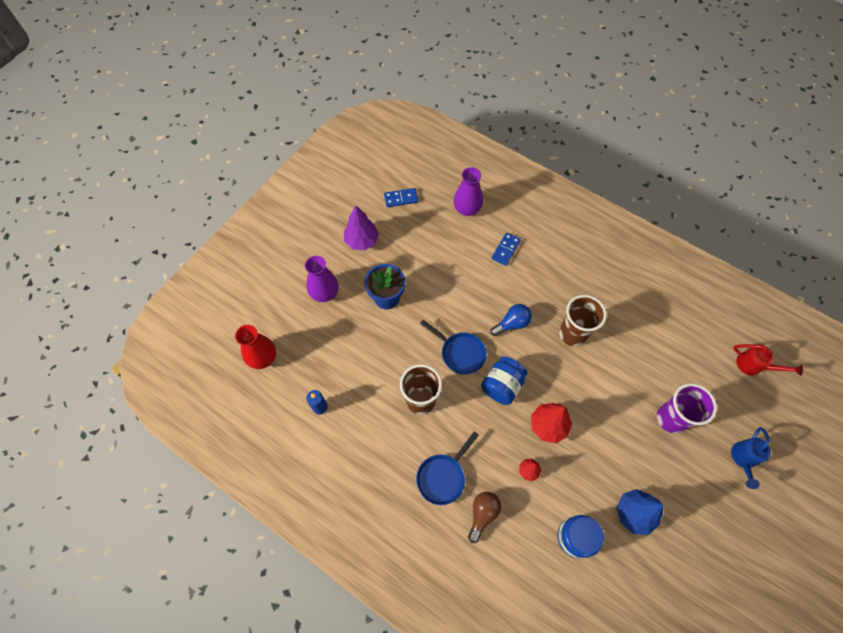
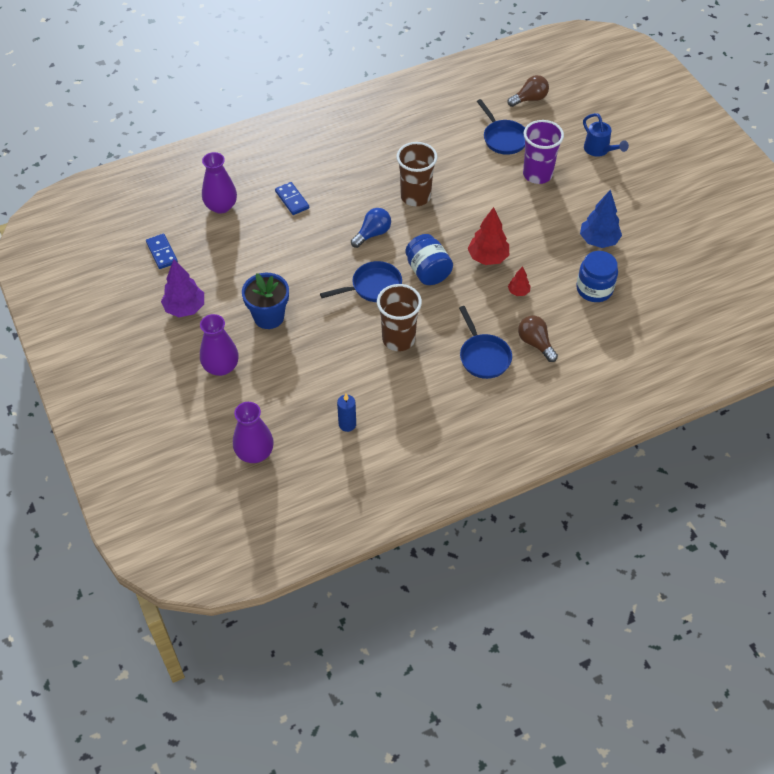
camera: 60 degrees left, 10 degrees down
(263, 357) = (255, 453): red vase -> purple vase
(401, 198) = (162, 252): blue domino -> blue domino turned 45 degrees counterclockwise
(512, 324) = (372, 234): blue light bulb -> blue light bulb turned 45 degrees clockwise
(690, 368) = (503, 138): none -> blue pan
(754, 366) = (529, 99): red watering can -> brown light bulb

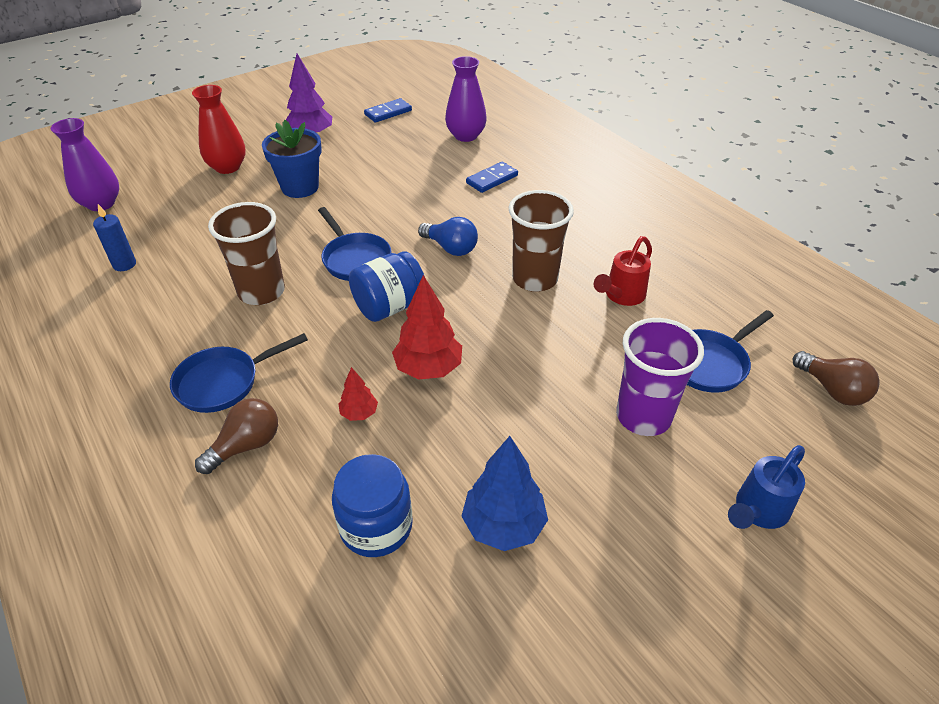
camera: 80 degrees right, 10 degrees down
(221, 367) = (227, 167): purple vase -> red vase
(440, 160) = (621, 296): none -> red watering can

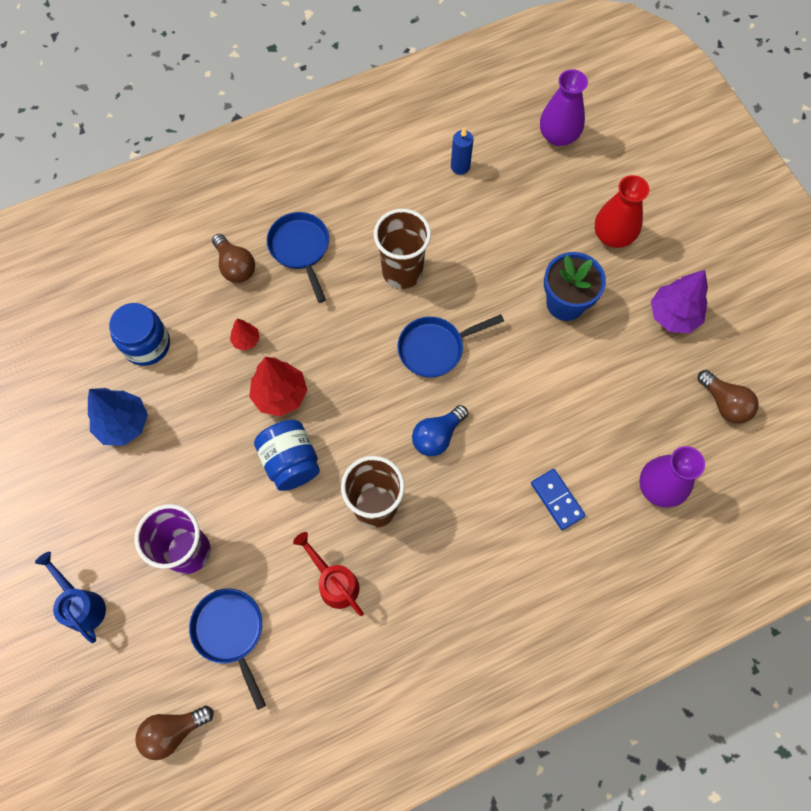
camera: 100 degrees right, 25 degrees up
(388, 113) = (724, 403): blue domino -> brown light bulb
(389, 306) = (362, 372): blue jar -> blue jar (291, 462)

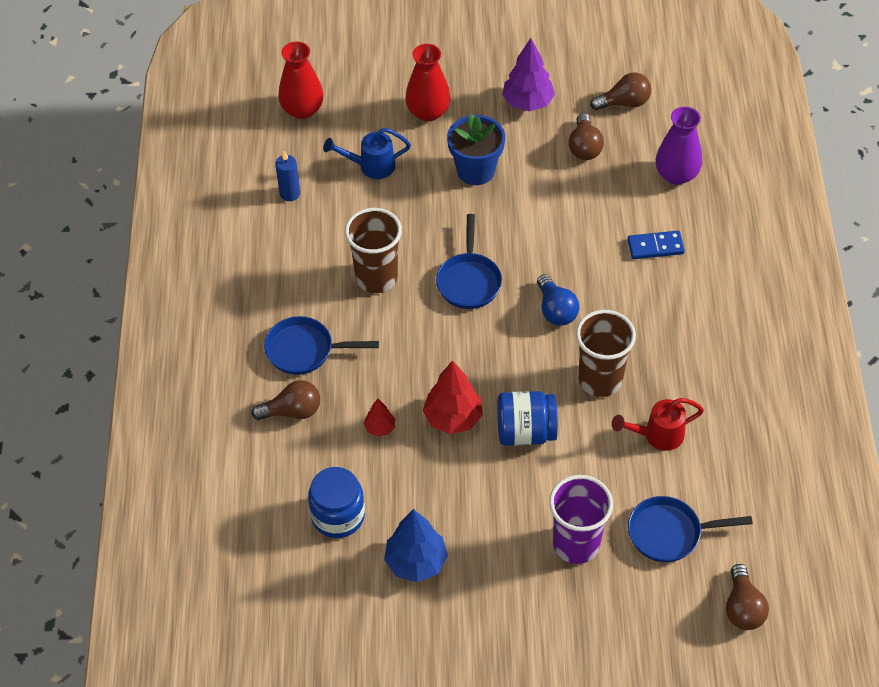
camera: 65 degrees left, 15 degrees down
(82, 604) = (589, 652): blue watering can -> blue watering can (370, 166)
(558, 135) = (302, 109): purple vase -> red vase
(646, 387) = (584, 147): none -> brown light bulb

